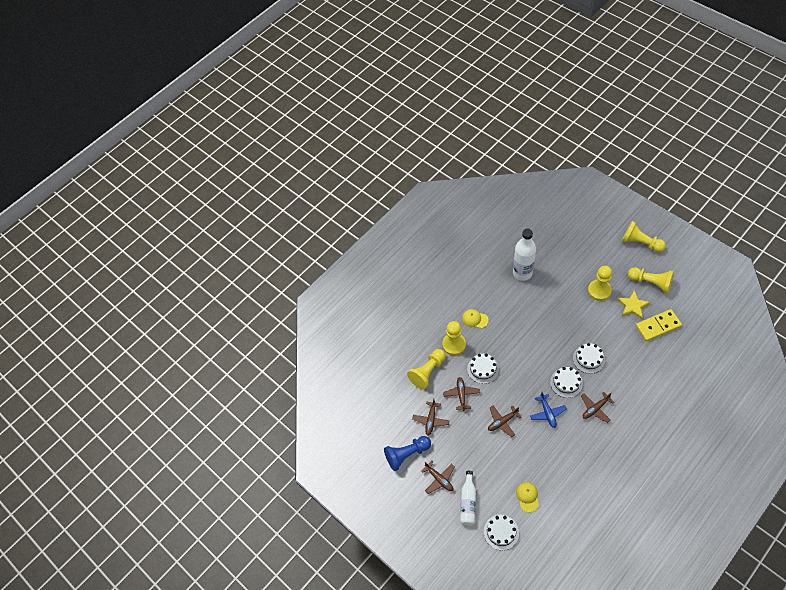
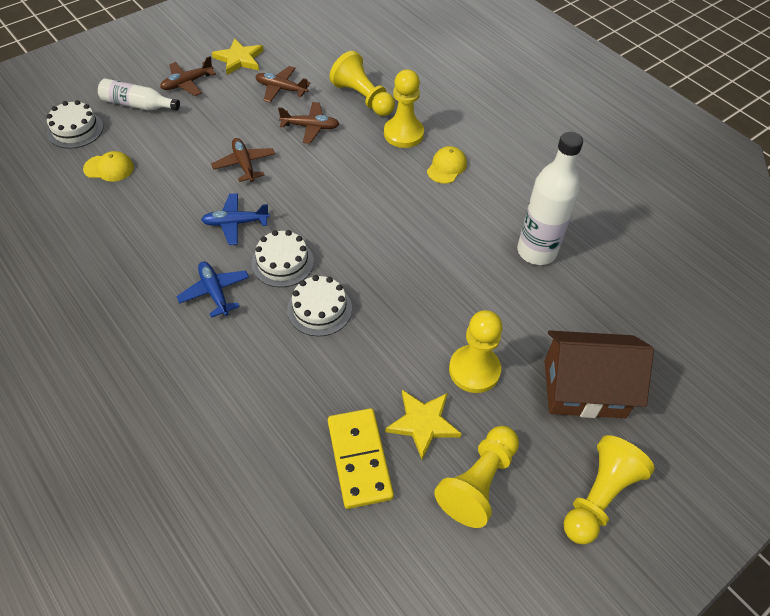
camera: 90 degrees right, 5 degrees down
(407, 454) = (239, 59): blue pawn -> yellow star
(483, 369) = (347, 159): white cake -> none
(593, 250) = (584, 389): none -> brown house
(595, 408) = (215, 292): brown plane -> blue plane

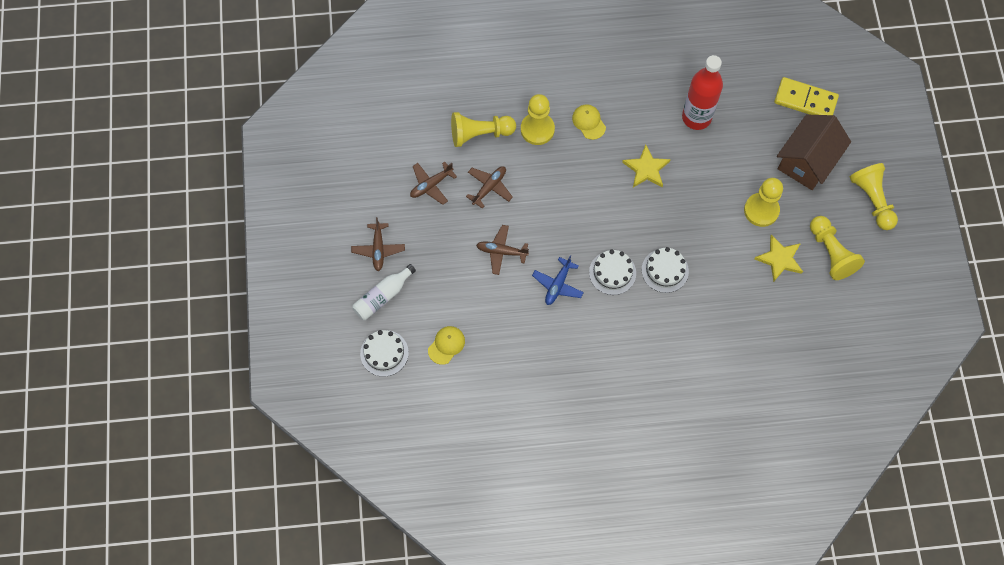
camera: 55 degrees left, 15 degrees up
(215, 292) = (613, 326): blue plane -> none
(239, 59) = (372, 197): yellow star -> yellow star (646, 169)
(359, 459) = (782, 305): yellow domino -> yellow domino (805, 100)
(536, 251) = (696, 117): white bottle -> red bottle

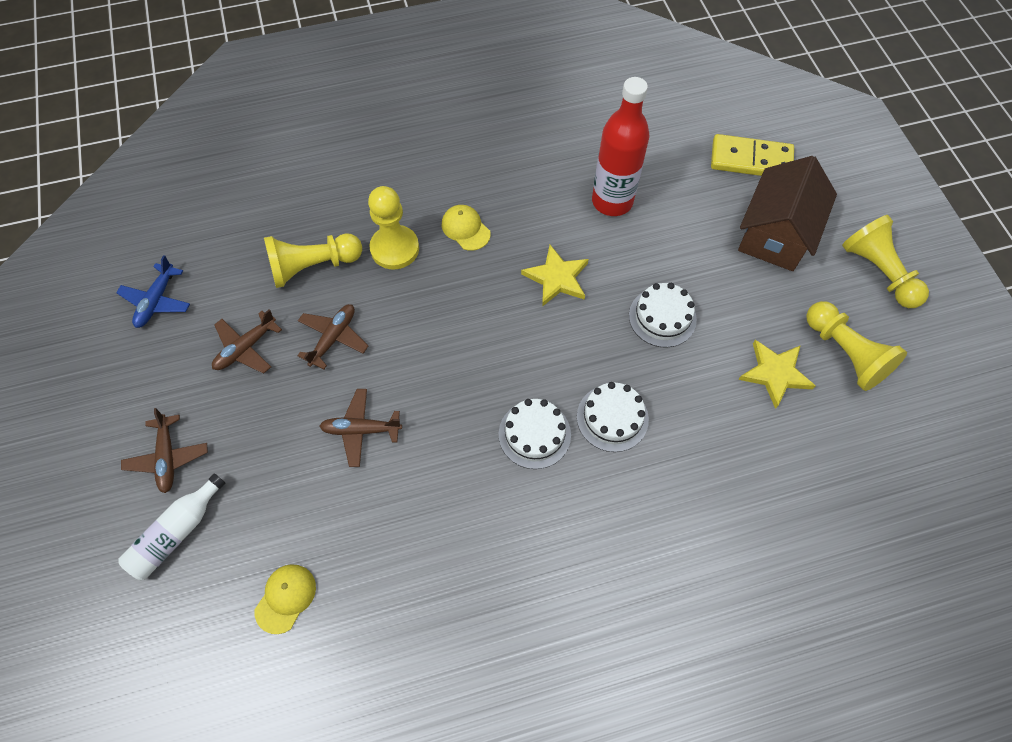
camera: 10 degrees left, 5 degrees down
(384, 353) = (181, 631): white cake -> white cake (662, 317)
(558, 285) = (454, 467): blue plane -> blue plane (157, 301)
(761, 210) = (730, 309): yellow pawn -> none

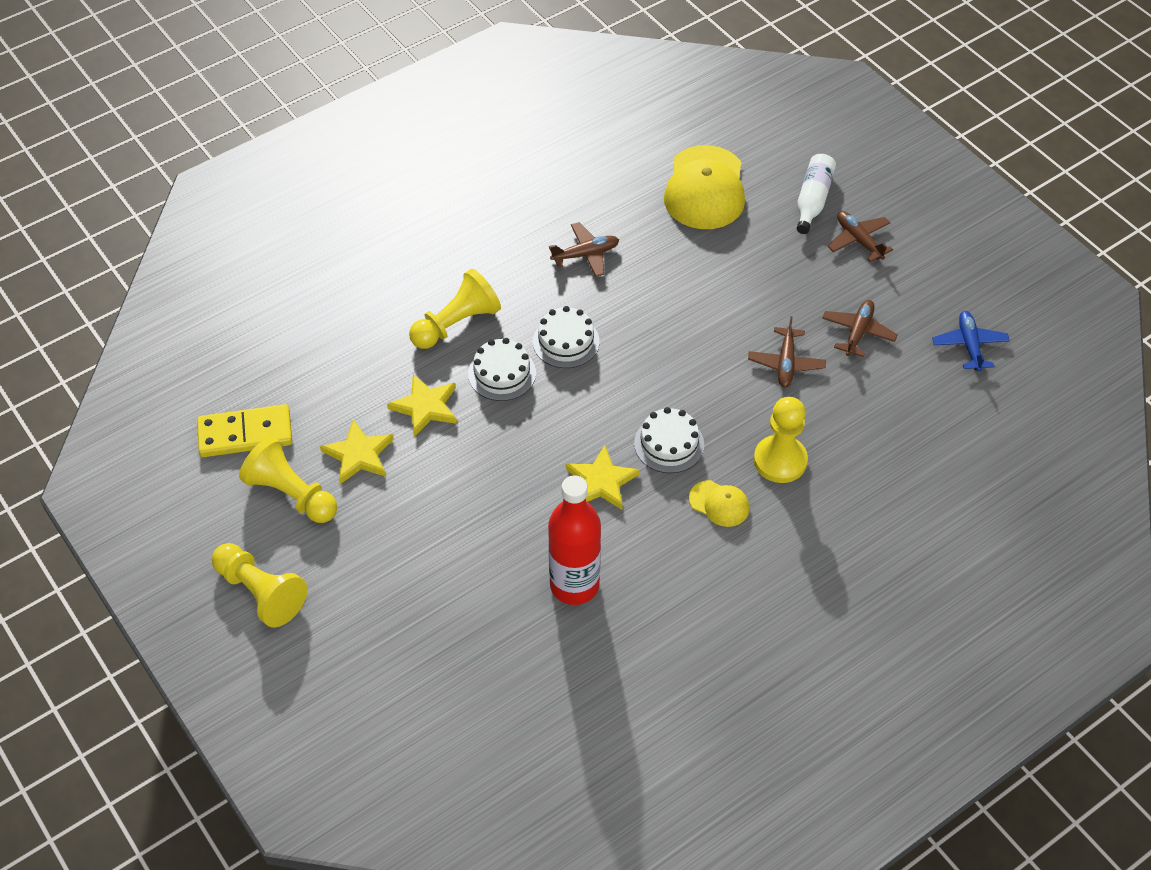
camera: 160 degrees right, 10 degrees down
(286, 598) = (705, 188): yellow cap -> yellow cap, size x2.05
(313, 266) = (848, 419): yellow pawn -> yellow pawn (456, 324)
(361, 430) = (715, 302): brown plane -> brown plane (585, 254)
(662, 317) = (481, 475): white cake -> white cake (669, 444)
(699, 404) = (425, 407): none -> yellow star
(751, 160) = (426, 693): yellow domino -> yellow domino (245, 434)
(775, 235) = (380, 602): brown house -> none

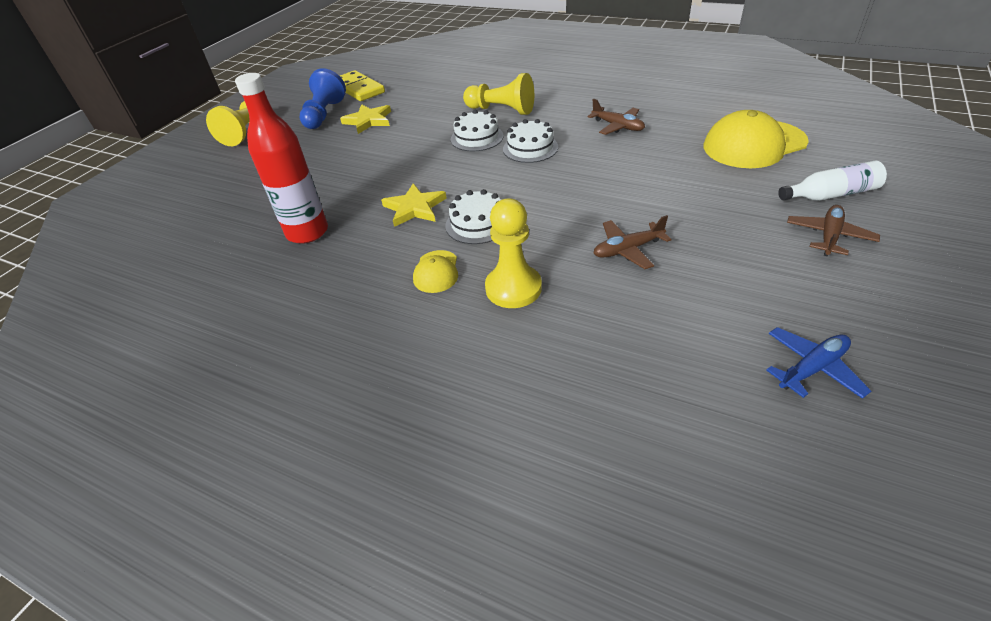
camera: 65 degrees right, 10 degrees down
(291, 494) = (324, 114): yellow pawn -> blue pawn
(425, 407) = (424, 125): yellow star -> none
(858, 332) = (718, 278): brown plane -> none

